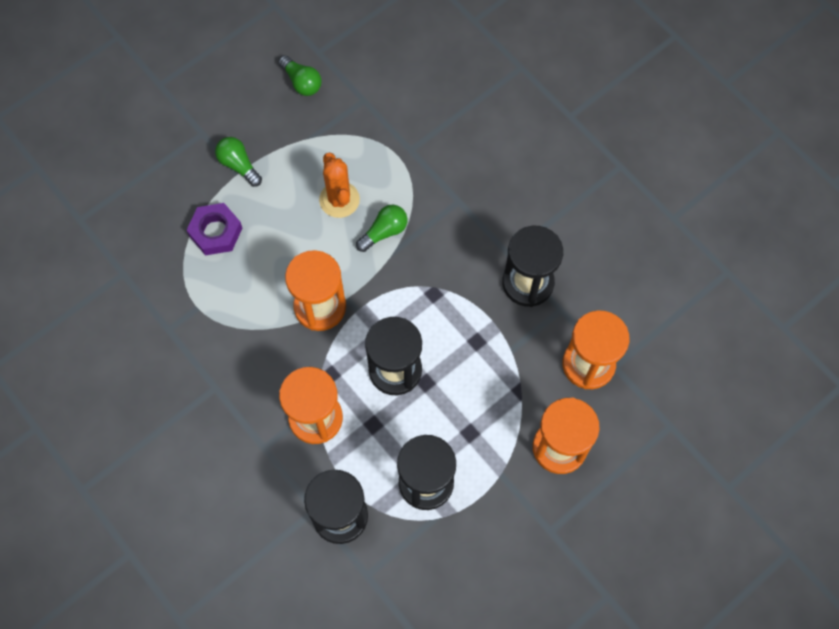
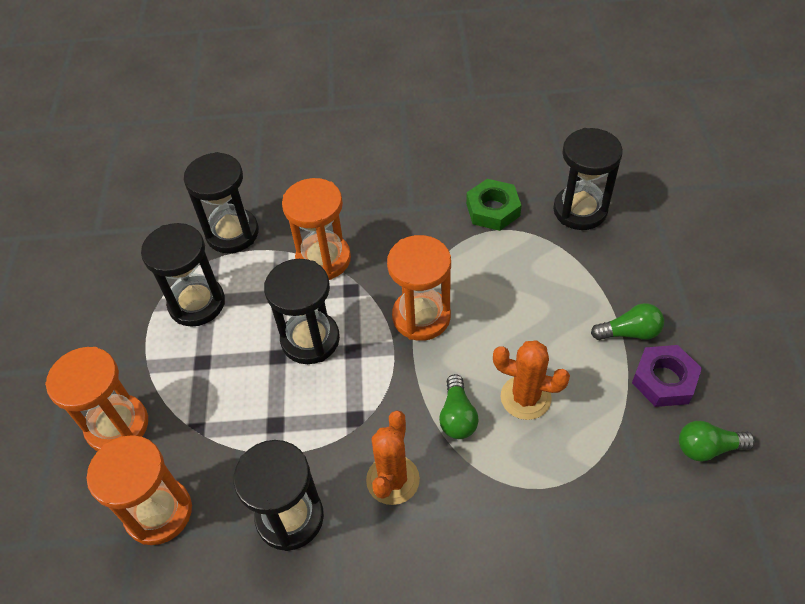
camera: 130 degrees right, 15 degrees down
(134, 257) = (580, 210): none -> black hourglass
(175, 322) = (492, 209): none -> green nut
(216, 232) = (563, 278): purple nut -> purple nut (664, 380)
(457, 241) = (393, 480): none -> orange cactus

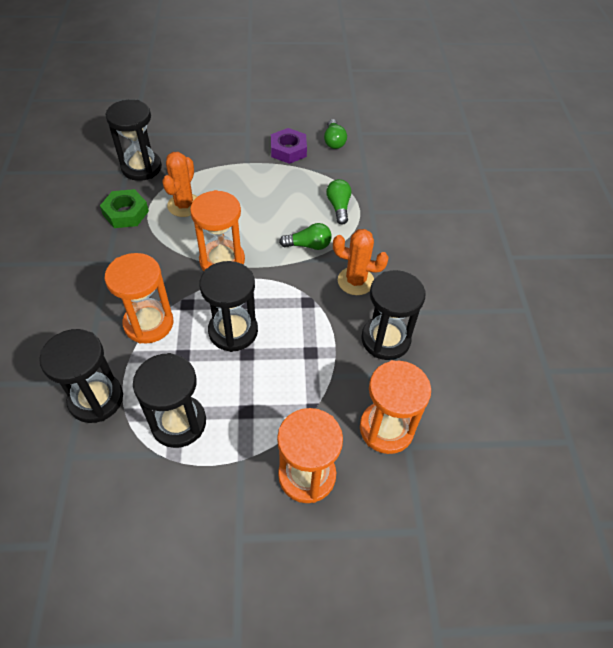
camera: 95 degrees left, 0 degrees up
(525, 397) = (296, 211): orange cactus -> orange cactus (184, 205)
(629, 332) = (252, 159): green light bulb -> green light bulb (339, 207)

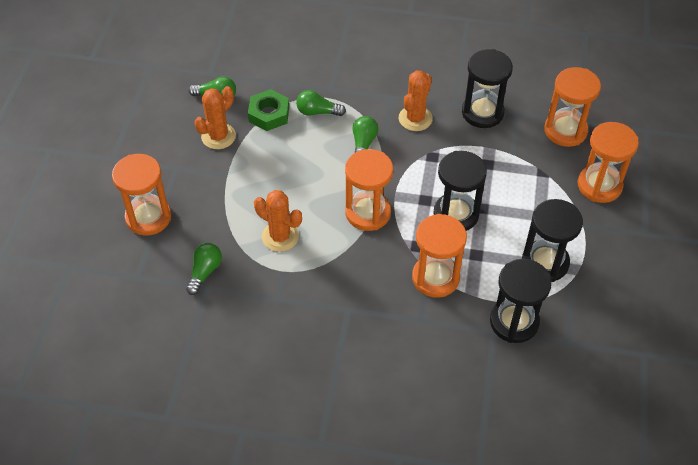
camera: 75 degrees left, 0 degrees up
(126, 213) = (278, 290): green nut -> green nut (269, 114)
(141, 167) = (205, 272): black hourglass -> green light bulb
(193, 128) = (148, 217): none -> orange hourglass
(288, 150) = (218, 136): purple nut -> orange cactus

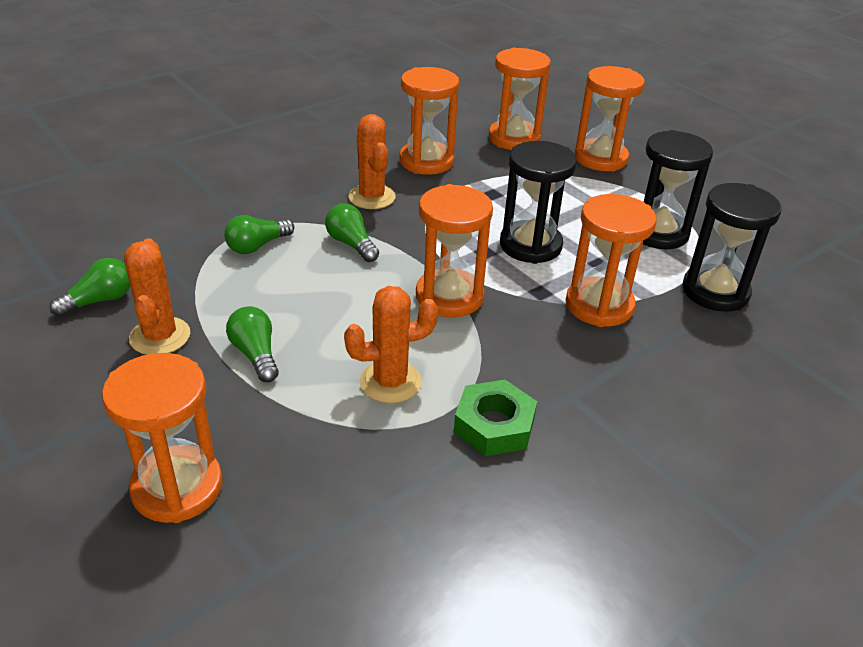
camera: 50 degrees left, 15 degrees down
(205, 272) = (353, 488): green light bulb -> green light bulb (255, 354)
(269, 114) = (199, 279): green nut -> green nut (494, 425)
(482, 112) = (426, 161): black hourglass -> orange hourglass

